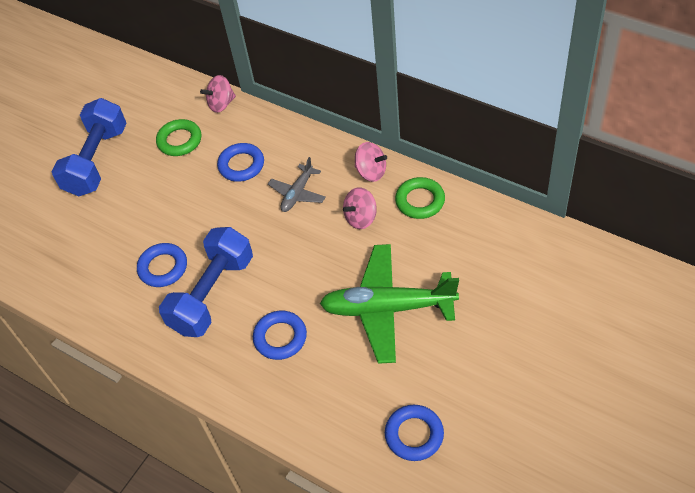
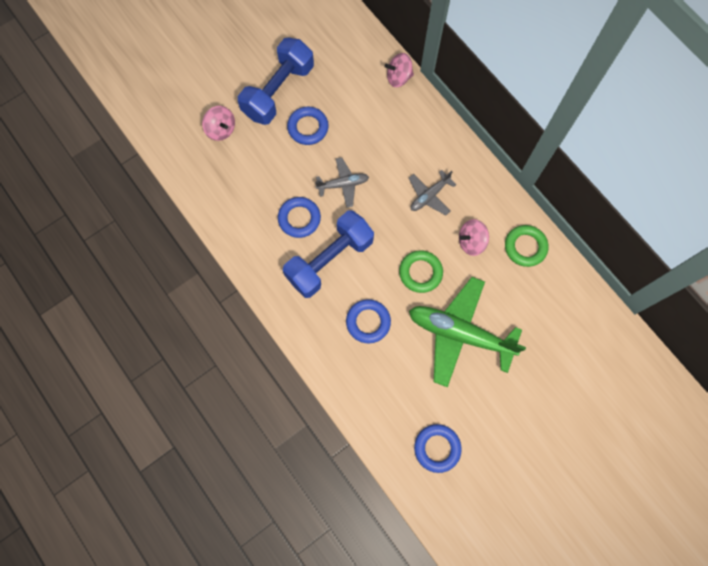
camera: 15 degrees right, 20 degrees up
(179, 141) = (352, 100): green ring -> green ring (420, 272)
(199, 218) = (343, 184): none -> grey plane
(241, 165) = (394, 148): blue ring -> blue ring (308, 128)
(371, 172) = (497, 201): pink spinning top -> pink spinning top (221, 129)

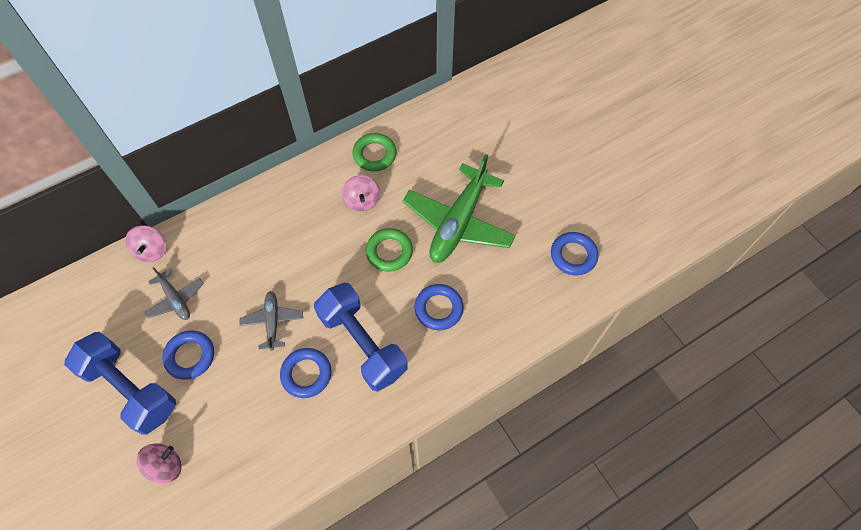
camera: 85 degrees left, 10 degrees down
(429, 196) = (303, 234): grey plane -> grey plane (175, 299)

